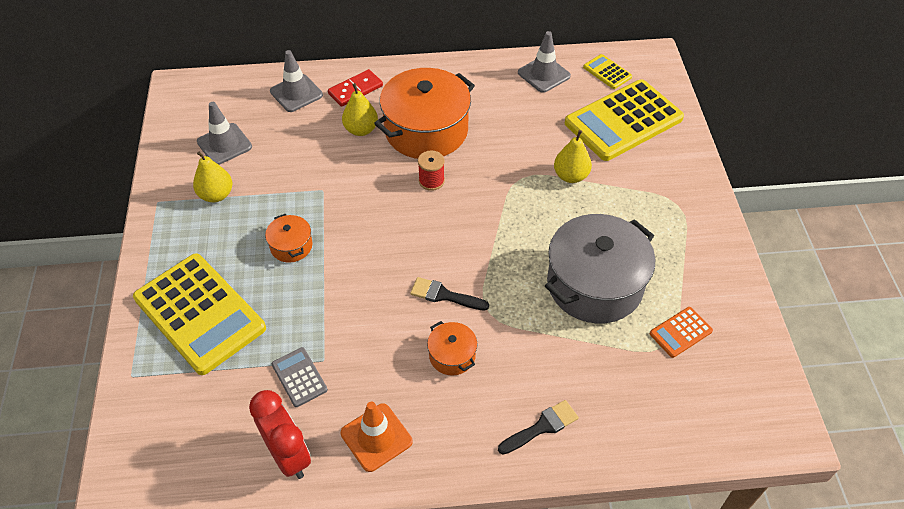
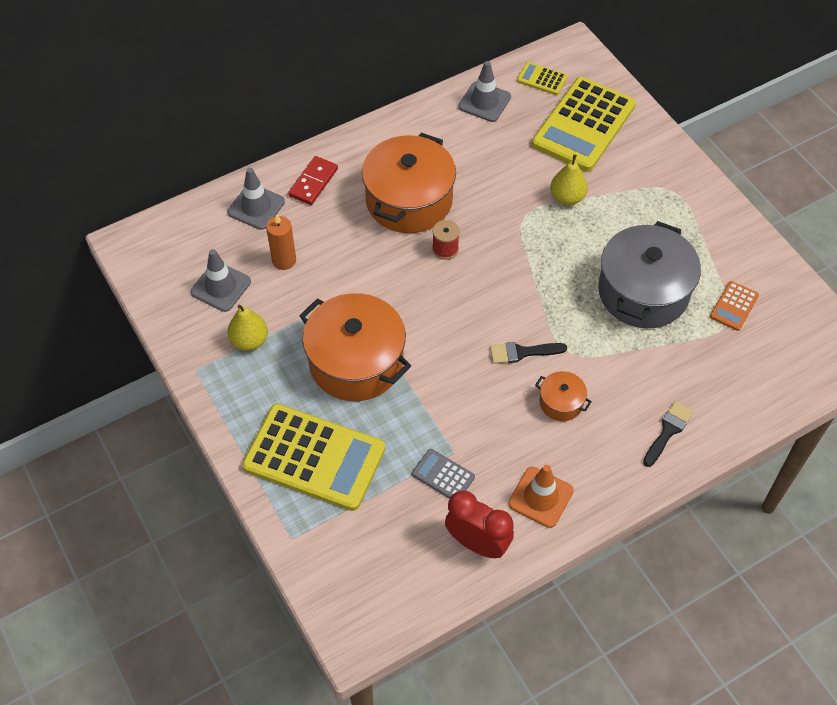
camera: 25 degrees left, 5 degrees up
(289, 142) = (284, 260): none -> orange candle
(291, 246) = (356, 362): orange pot -> orange pot, size x2.19
(361, 130) = (346, 222): yellow pear -> none

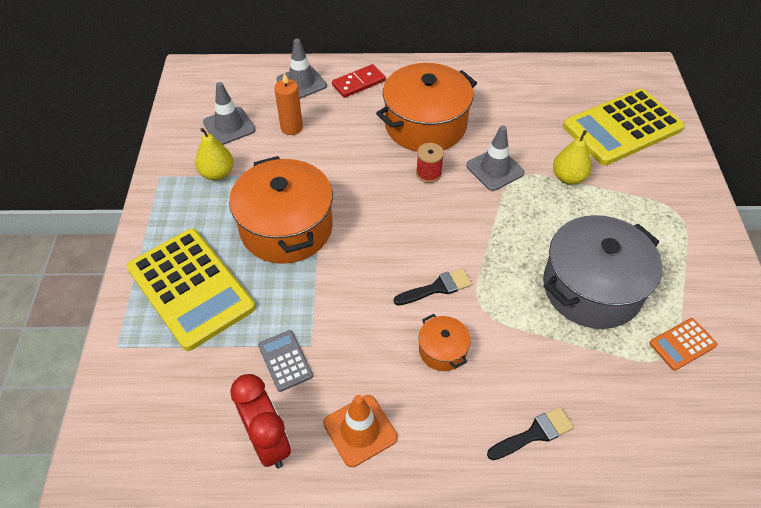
camera: 30 degrees right, 5 degrees down
(484, 102) = (543, 79): grey traffic cone -> grey traffic cone (495, 169)
(522, 352) = (437, 288): black brush -> black brush turned 135 degrees clockwise
(542, 79) = (606, 80): yellow calculator -> none

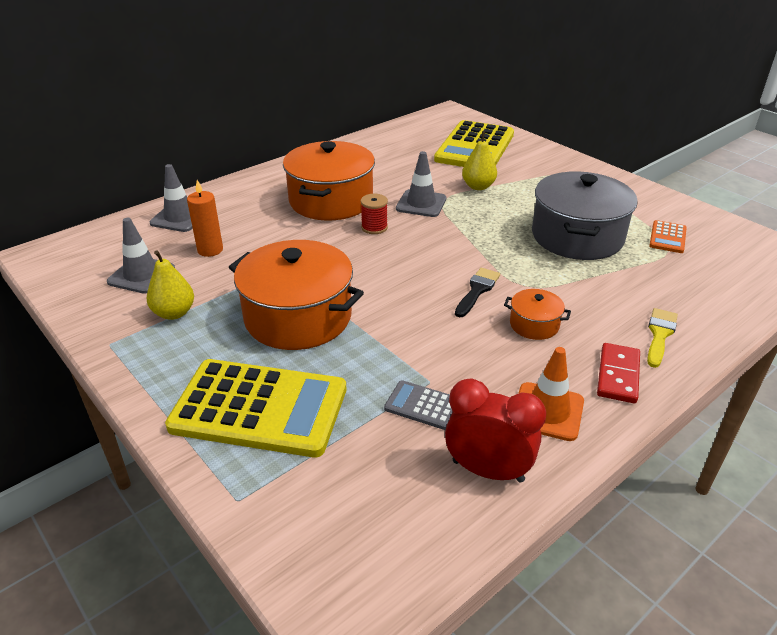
camera: 40 degrees left, 15 degrees down
(358, 83) = (236, 198): red domino -> red domino (618, 375)
(534, 434) = (659, 335): black brush -> yellow brush

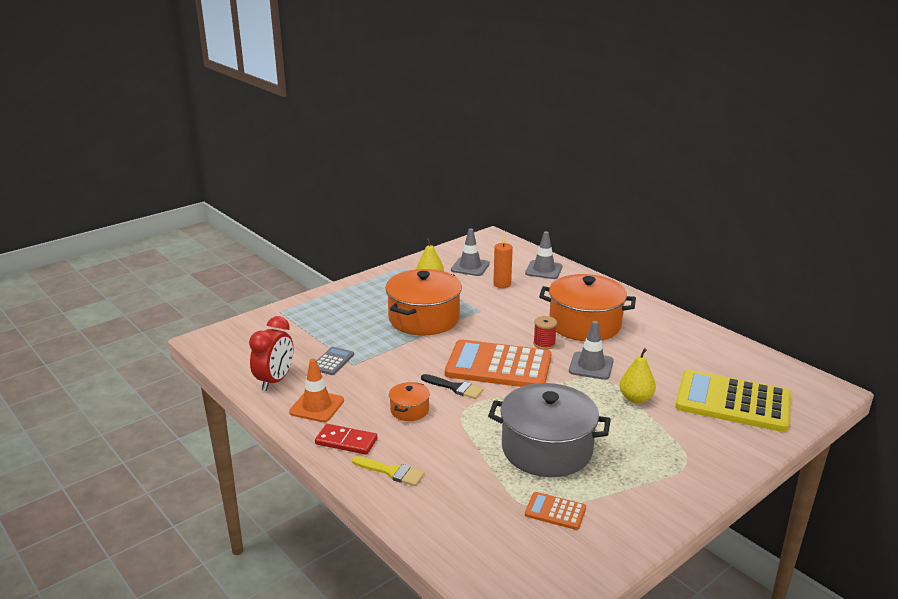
camera: 90 degrees right, 10 degrees down
(259, 408) = (342, 312): yellow calculator -> none
(425, 259) = (498, 366): none -> orange calculator

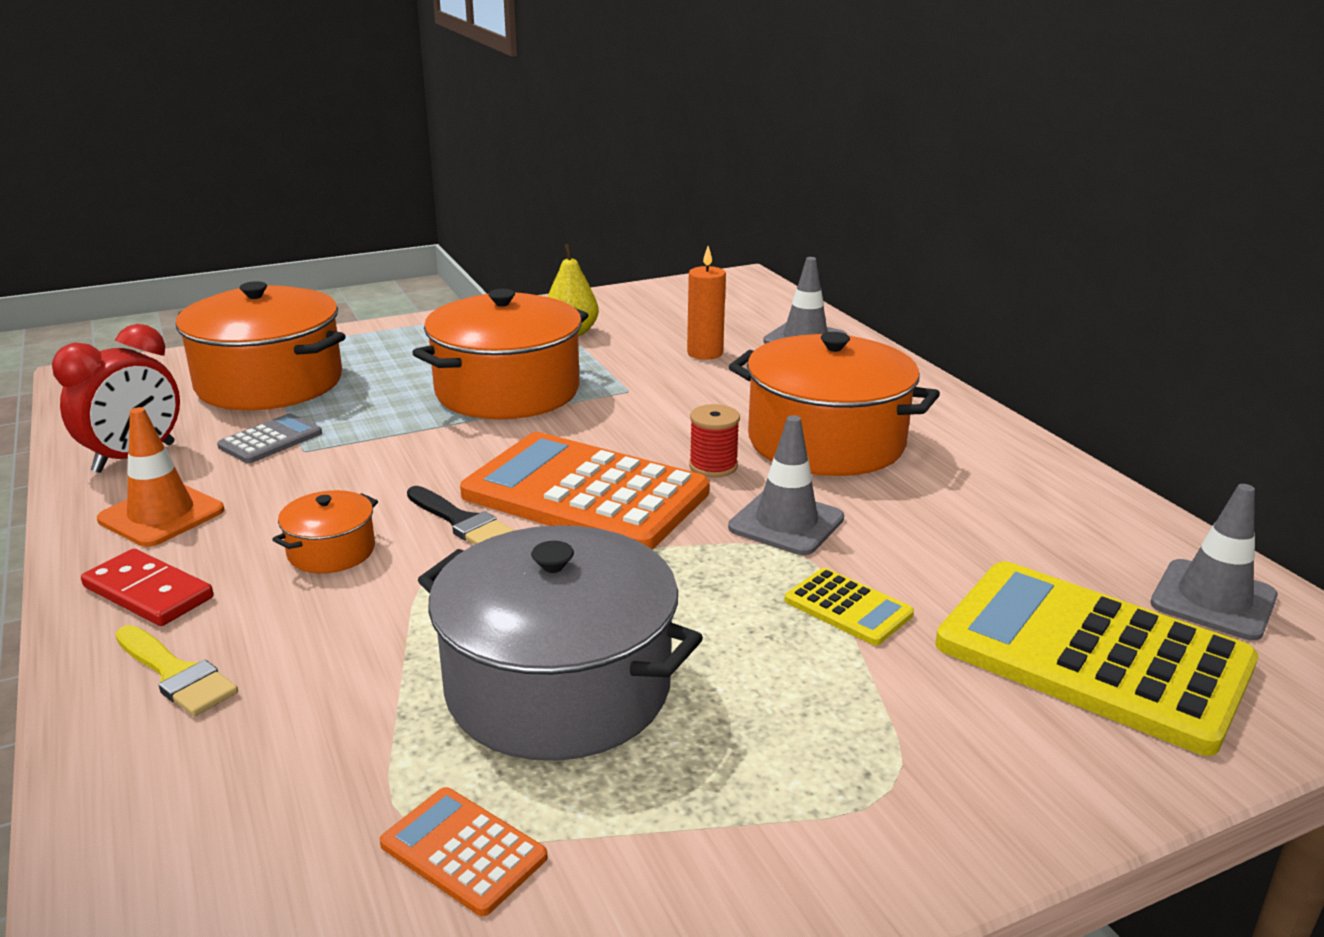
camera: 15 degrees right, 0 degrees up
(303, 331) = (269, 383): none -> orange pot
(470, 267) = (665, 319): grey traffic cone -> grey traffic cone (1213, 600)
(636, 398) = (848, 607): yellow pear -> yellow calculator

